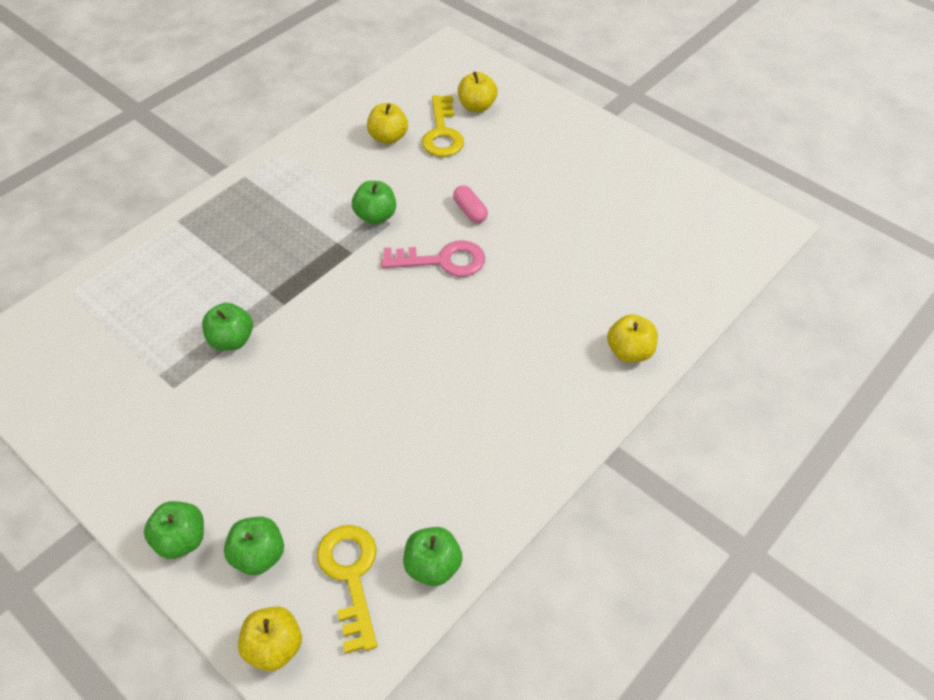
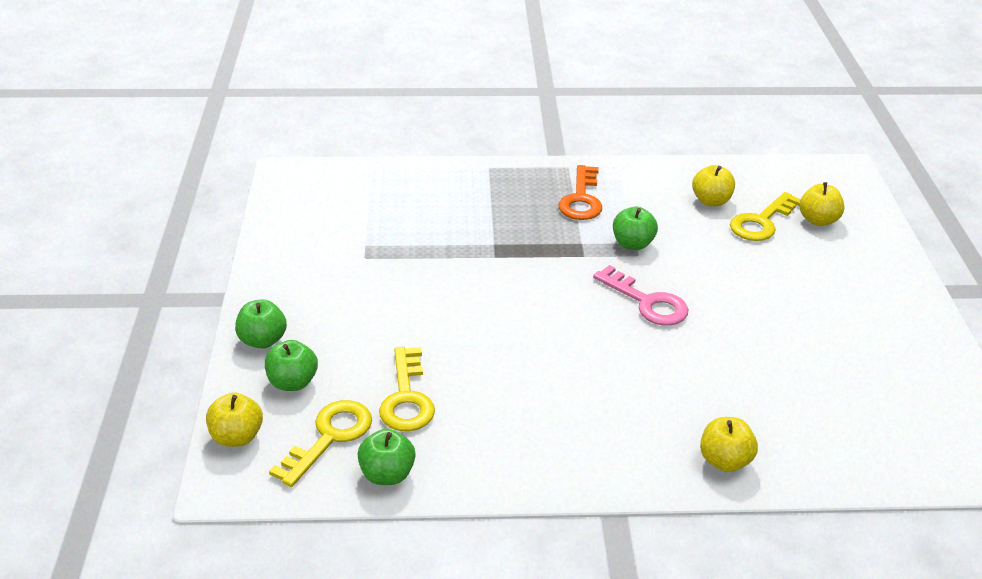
camera: 45 degrees right, 15 degrees down
(232, 340) = (434, 255): green apple -> none
(290, 200) = (581, 199): none -> orange key
(367, 488) = (407, 398): none -> yellow key
(470, 211) = (714, 285): pink capsule -> none

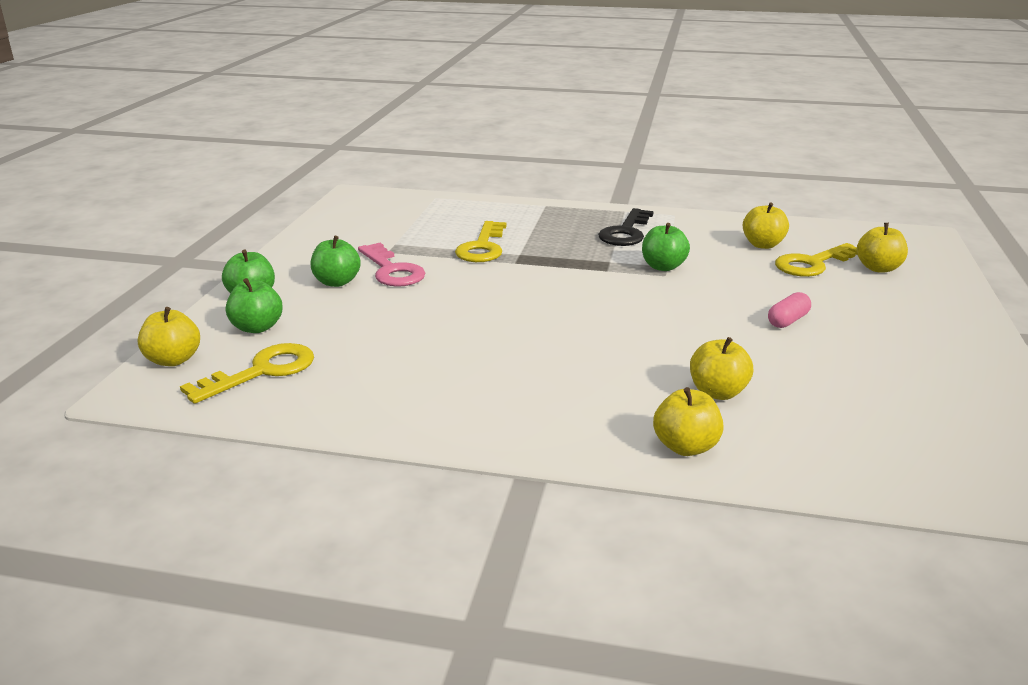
camera: 15 degrees right, 10 degrees down
(387, 474) = (298, 407): green apple -> green apple (337, 282)
(407, 398) = (360, 351): yellow key -> yellow key (482, 247)
(581, 199) = (626, 232): orange key -> black key
(647, 302) = (657, 309): pink key -> pink key (392, 270)
(730, 396) = (717, 392): none -> yellow apple
(761, 300) = (788, 320): none -> pink capsule

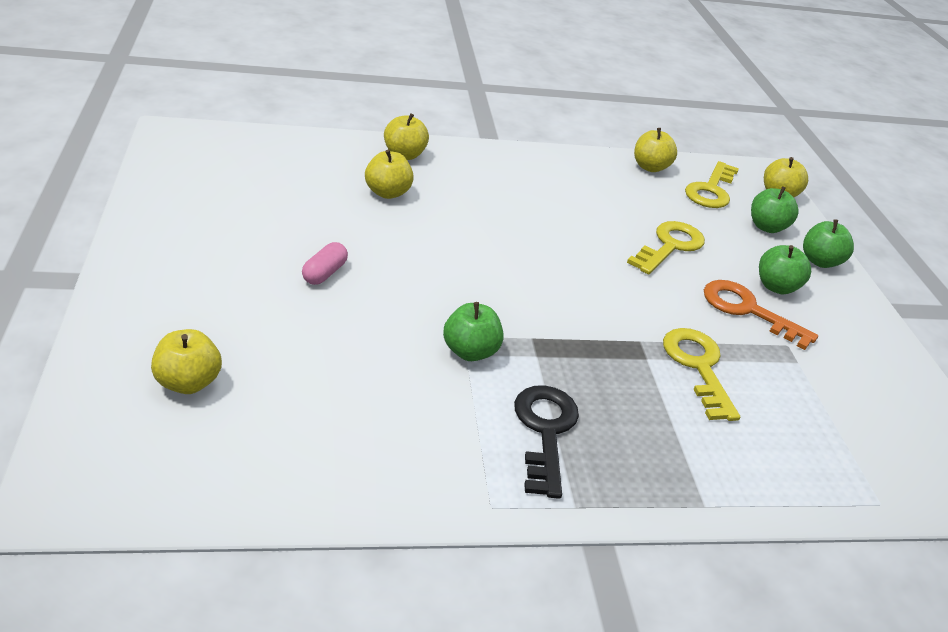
camera: 155 degrees right, 10 degrees up
(392, 270) = (748, 310): pink key -> orange key
(762, 245) = (344, 424): yellow apple -> yellow apple (650, 167)
(813, 264) = (278, 382): yellow key -> yellow key (669, 246)

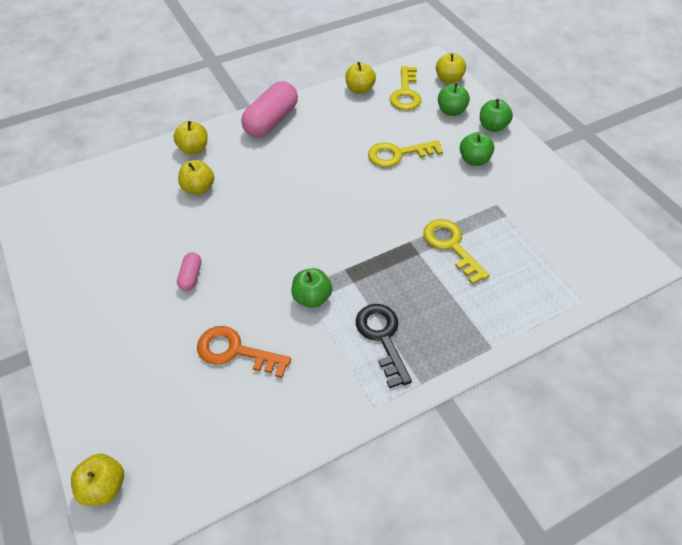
camera: 15 degrees left, 15 degrees up
(188, 382) = (149, 404): yellow apple -> yellow apple (104, 486)
(517, 161) = (271, 121): none -> pink capsule
(669, 246) = (398, 154): yellow key -> yellow key turned 120 degrees counterclockwise
(748, 310) = (464, 187): orange key -> orange key (235, 351)

